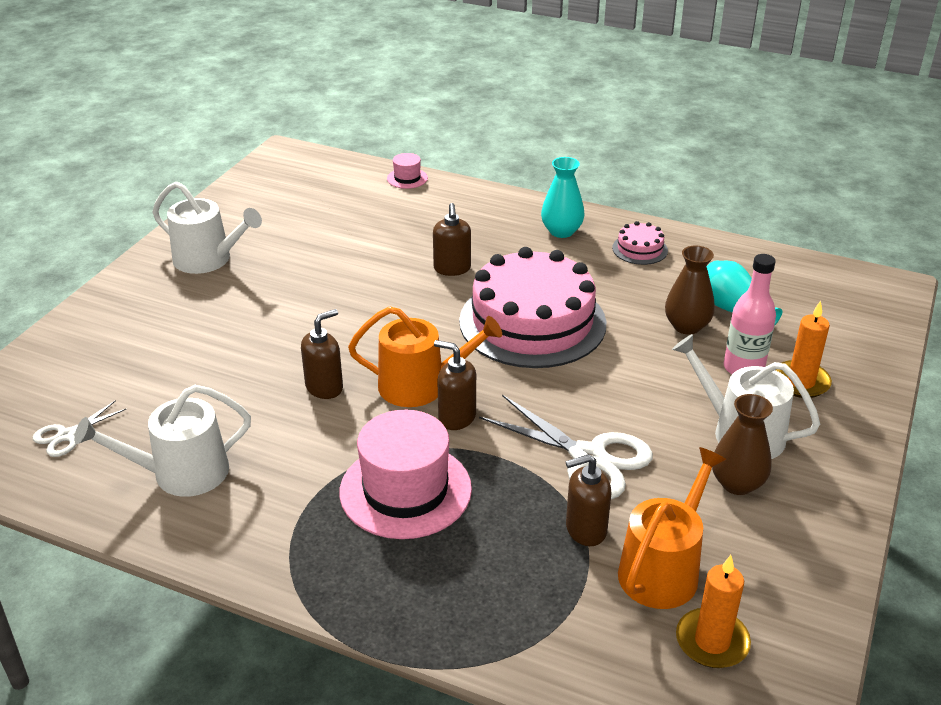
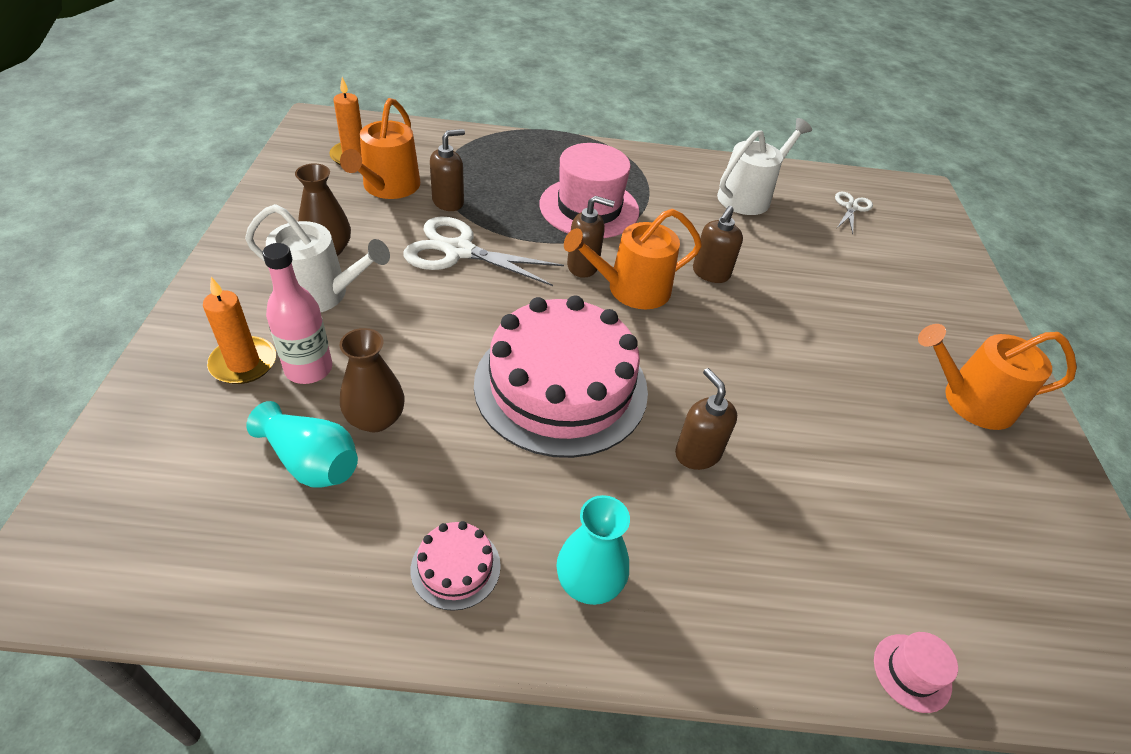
camera: 155 degrees right, 10 degrees up
(208, 259) = (970, 401): white watering can -> orange watering can

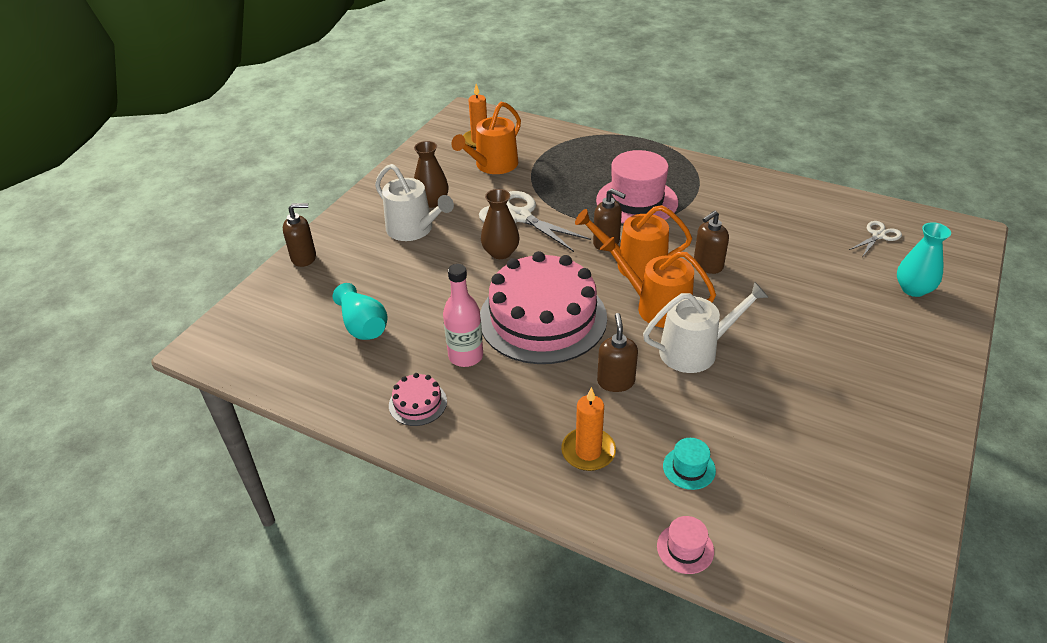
camera: 30 degrees right, 5 degrees down
(243, 363) = (349, 262): orange candle -> orange candle (588, 451)
(309, 369) = (385, 273): pink bottle -> pink bottle (466, 356)
(375, 419) = (412, 311): brown vase -> brown vase (500, 252)
(448, 202) = (530, 182): brown soap dispenser -> brown soap dispenser (304, 258)
(589, 582) = (494, 434): turquoise vase -> turquoise vase (913, 289)
(748, 196) = (783, 212): white watering can -> white watering can (695, 350)
(847, 551) = (689, 468): none -> turquoise hat
(970, 401) = (876, 402): orange watering can -> orange watering can (657, 307)

